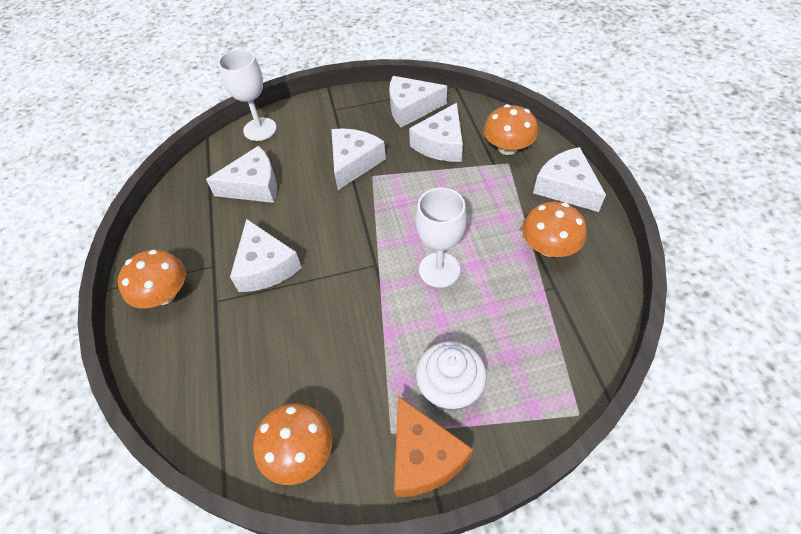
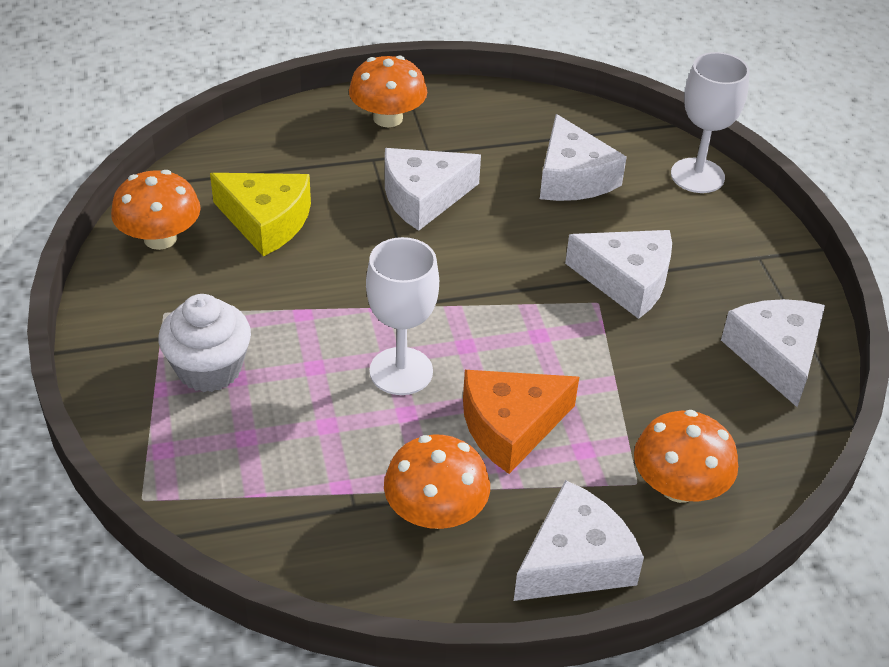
camera: 85 degrees right, 10 degrees down
(284, 369) = (266, 221): none -> yellow cheese
(423, 456) = (127, 339): orange cheese -> orange cheese (510, 426)
(441, 144) = (681, 392): white cheese -> none

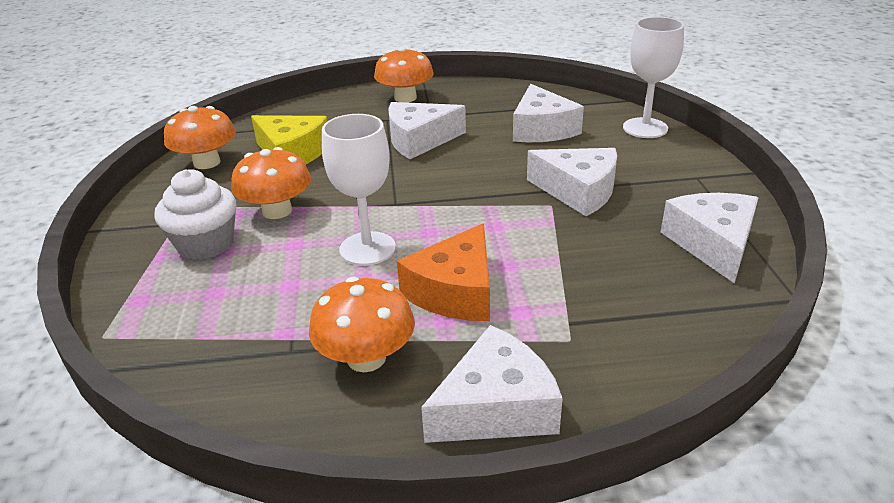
camera: 10 degrees right, 10 degrees down
(510, 426) = (455, 291): orange cheese -> orange cheese turned 45 degrees counterclockwise
(678, 487) = (612, 345): orange mushroom -> orange mushroom (277, 211)

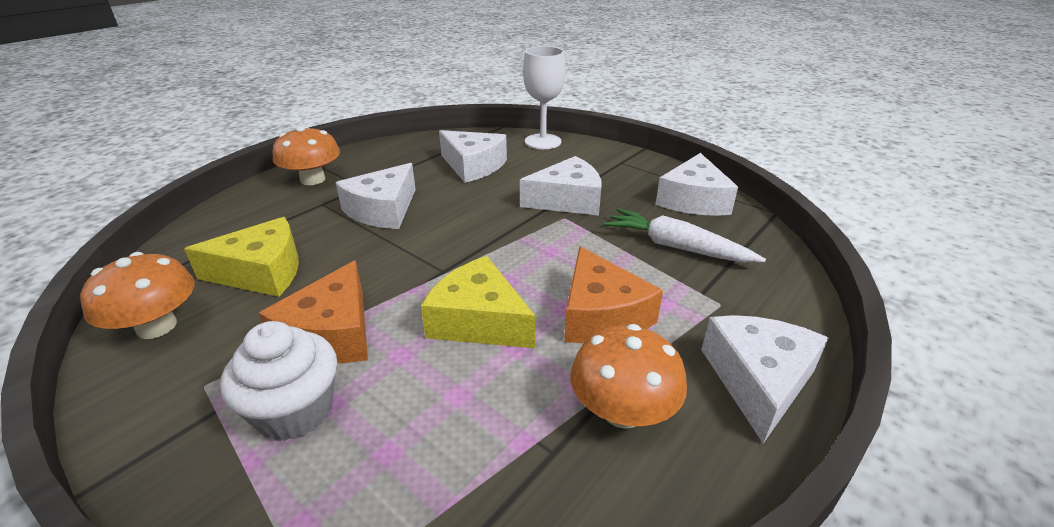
camera: 45 degrees left, 0 degrees up
(277, 211) = (332, 333): orange mushroom -> orange cheese
(367, 249) = (479, 320): white goblet -> yellow cheese
(613, 276) = (676, 247): none -> white carrot
(713, 244) = (693, 200): white cheese -> white cheese turned 120 degrees counterclockwise

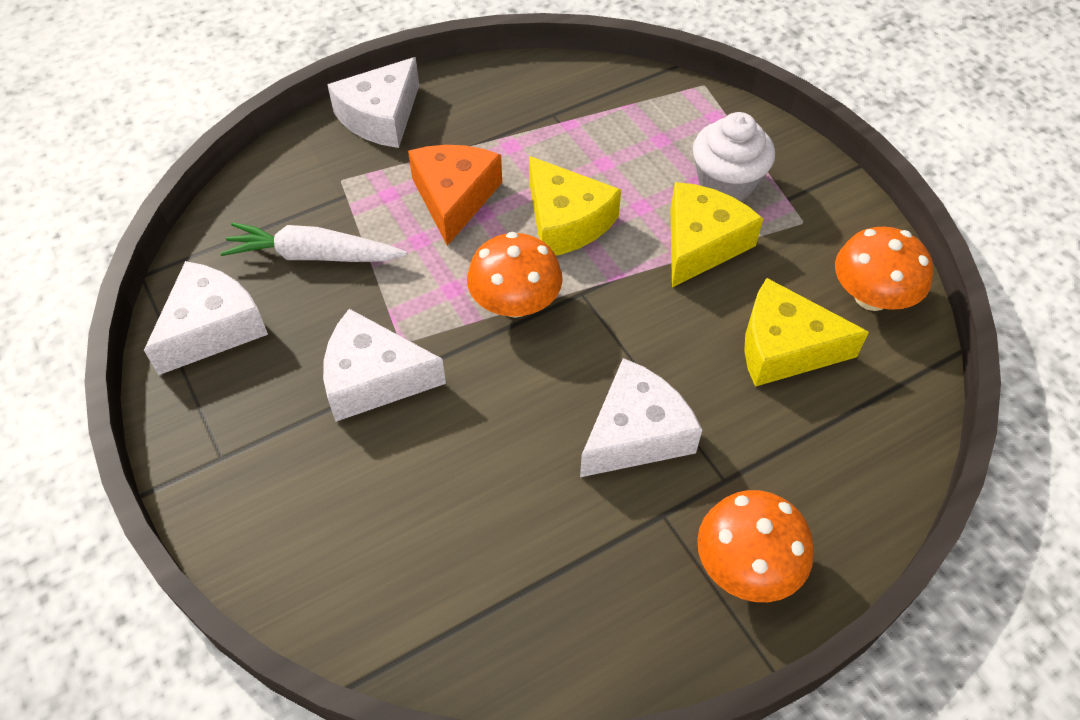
camera: 160 degrees left, 20 degrees up
(332, 333) = (701, 243): orange cheese -> yellow cheese
(473, 166) = (466, 525): white cheese -> none
(543, 141) = (298, 582): white goblet -> none
(622, 411) = (492, 124): orange mushroom -> orange mushroom (515, 303)
(676, 247) = (313, 255): white carrot -> white carrot turned 135 degrees clockwise

